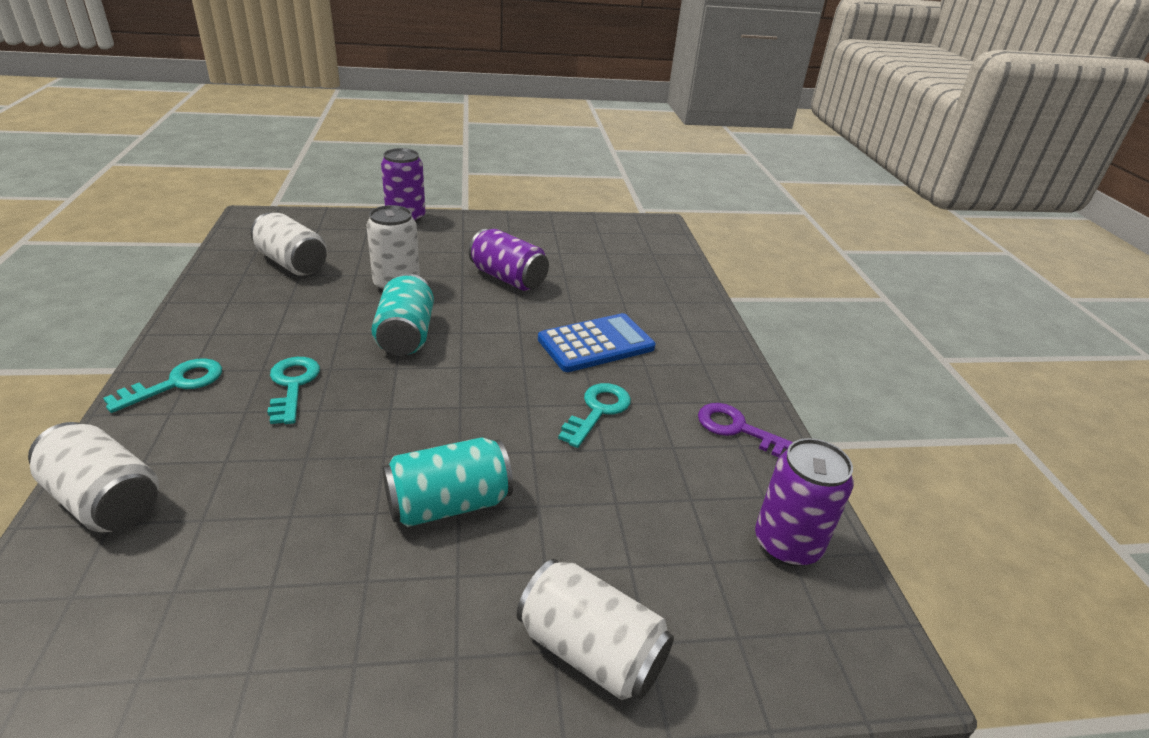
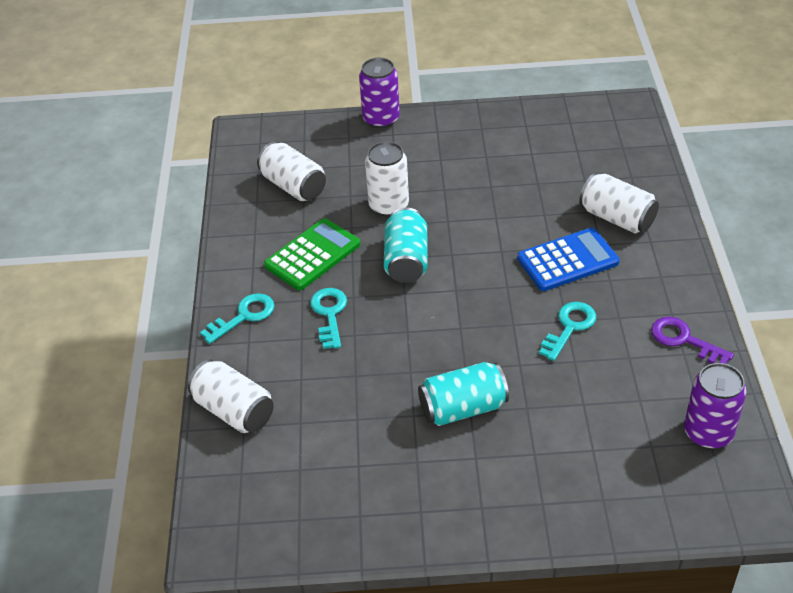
camera: 10 degrees right, 10 degrees up
(292, 325) = (313, 255): none -> green calculator
(508, 278) = (486, 190): purple can -> none
(591, 650) = (566, 503): white can -> white can (617, 218)

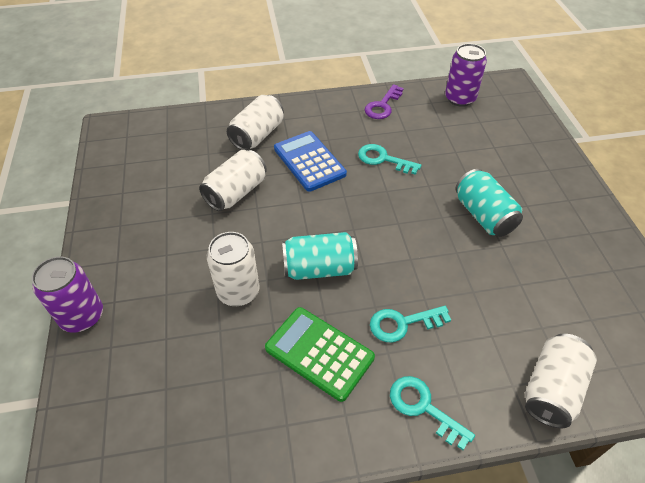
camera: 100 degrees left, 5 degrees up
(294, 186) = (199, 394): white can -> white can (236, 192)

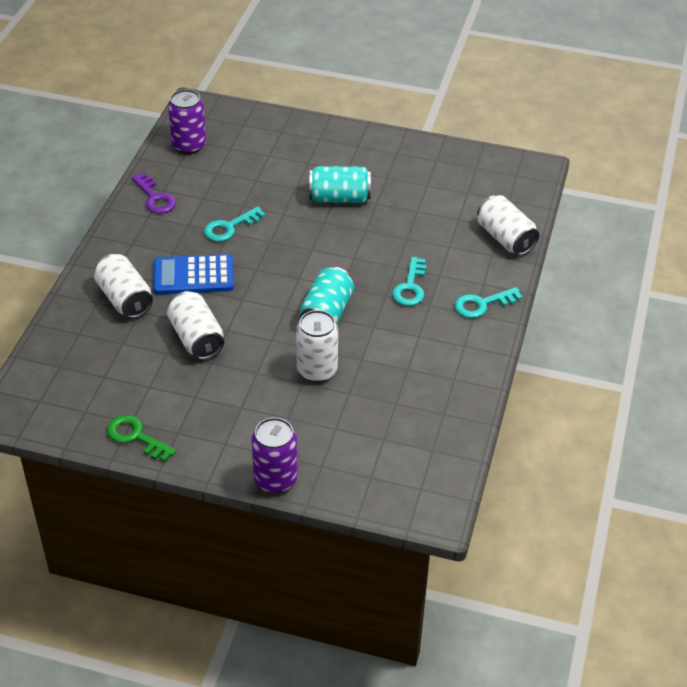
camera: 65 degrees left, 5 degrees down
(106, 202) = (136, 437): none -> green key
(319, 353) = (407, 341): green calculator -> none

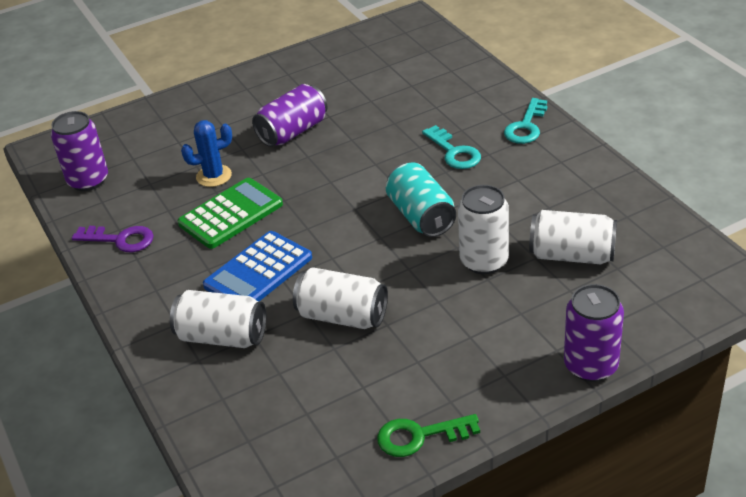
camera: 40 degrees left, 5 degrees down
(230, 227) = (231, 214): turquoise key -> green calculator
(255, 194) = (214, 176): none -> blue cactus
(339, 198) = (293, 132): turquoise can -> purple can
(505, 238) = (467, 75): white can -> white can (572, 255)

